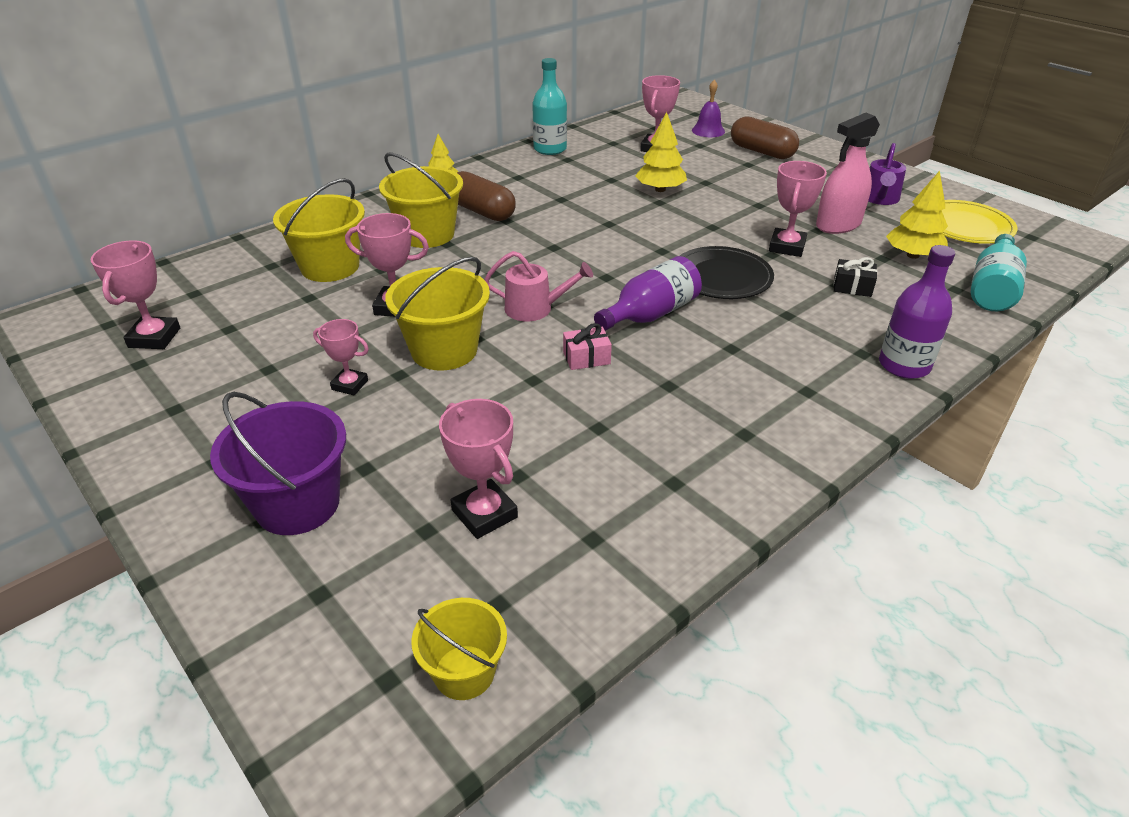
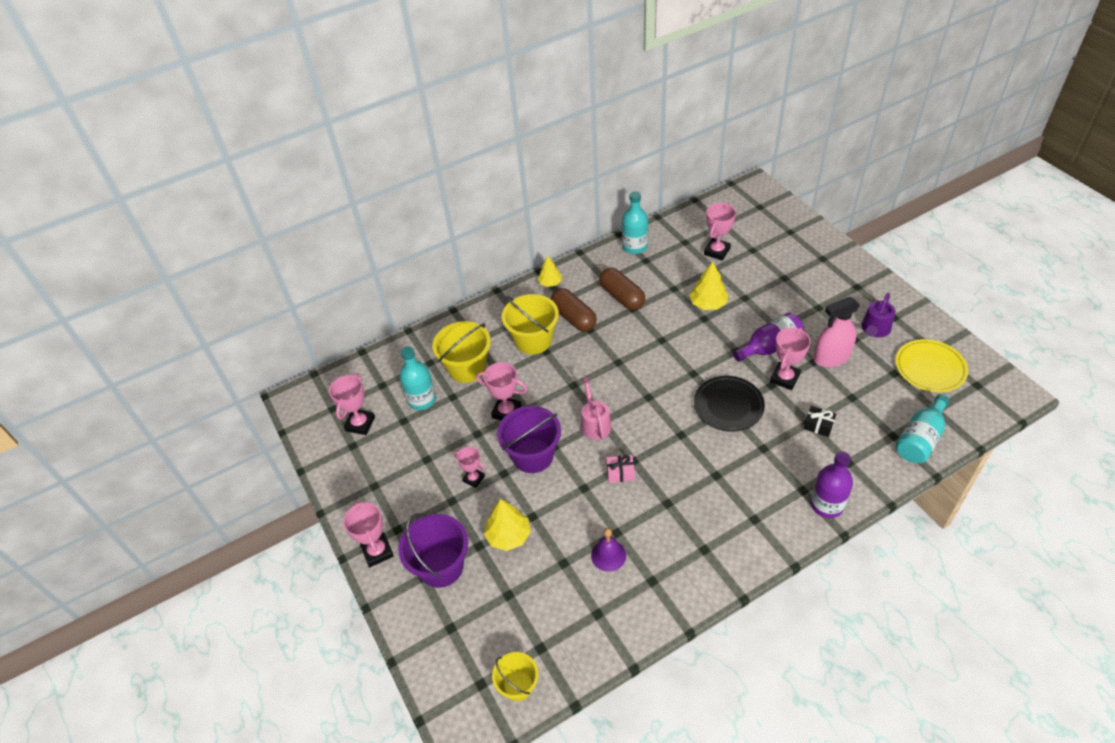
camera: 15 degrees right, 10 degrees up
(259, 304) = (422, 400): none -> turquoise bottle
(444, 350) = (532, 455): yellow bucket -> purple bucket
(484, 514) = (541, 588): pink trophy -> pink trophy (377, 551)
(534, 308) = (595, 423): pink watering can -> pink watering can turned 120 degrees counterclockwise
(650, 314) = (670, 437): purple bottle -> purple bottle (769, 347)
(708, 131) = (764, 231): purple bell -> purple bell (608, 555)
(762, 152) = (800, 262): brown capsule -> brown capsule (622, 297)
(912, 255) = (875, 397): yellow tree -> yellow tree (508, 535)

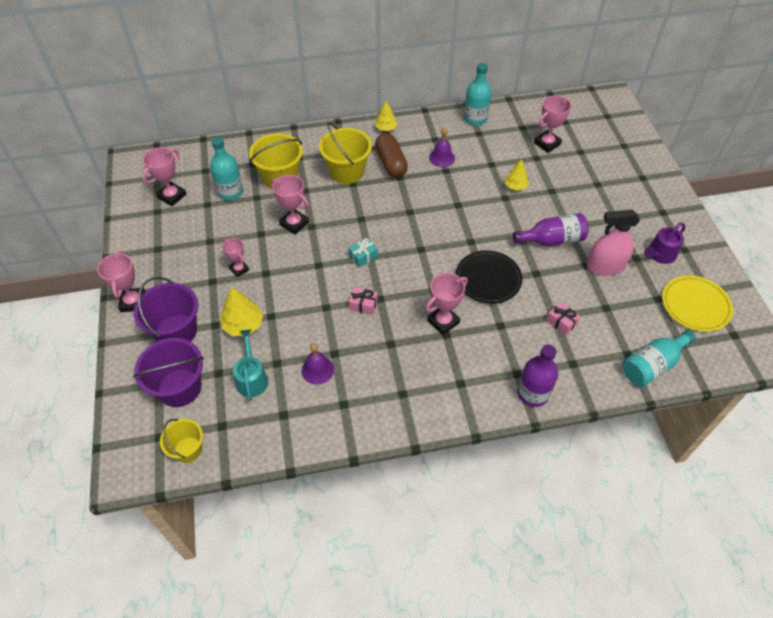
camera: 15 degrees right, 5 degrees up
(532, 455) = (297, 266): purple bucket -> purple bucket (179, 387)
(546, 588) = (252, 378): none -> turquoise watering can
(595, 423) = (363, 256): pink watering can -> turquoise gift
(622, 297) = (442, 158): brown capsule -> purple bell
(708, 304) = (515, 186): yellow tree -> yellow tree, size x0.67
(784, 378) = (551, 271): pink trophy -> pink trophy (443, 321)
(818, 425) = (561, 322): black gift -> pink gift

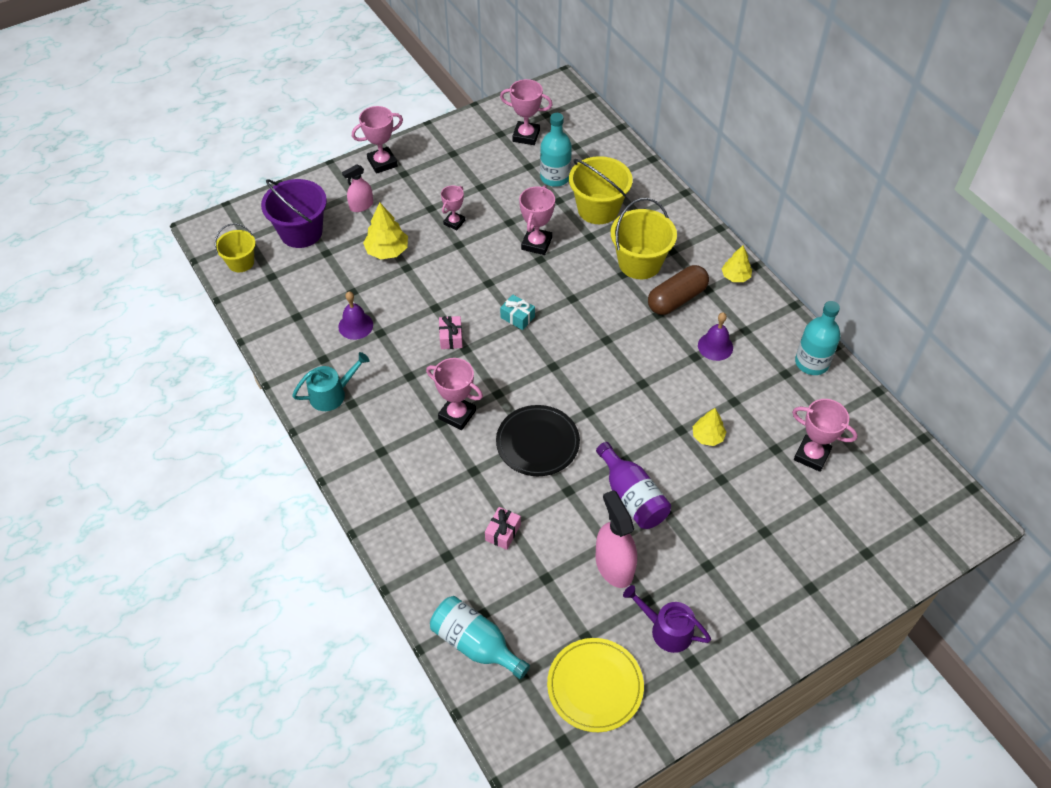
camera: 70 degrees right, 0 degrees up
(176, 331) = (361, 206): purple bucket -> pink spray bottle
(252, 378) = (328, 279): turquoise watering can -> turquoise watering can (332, 394)
(532, 393) = (391, 523): purple bottle -> none

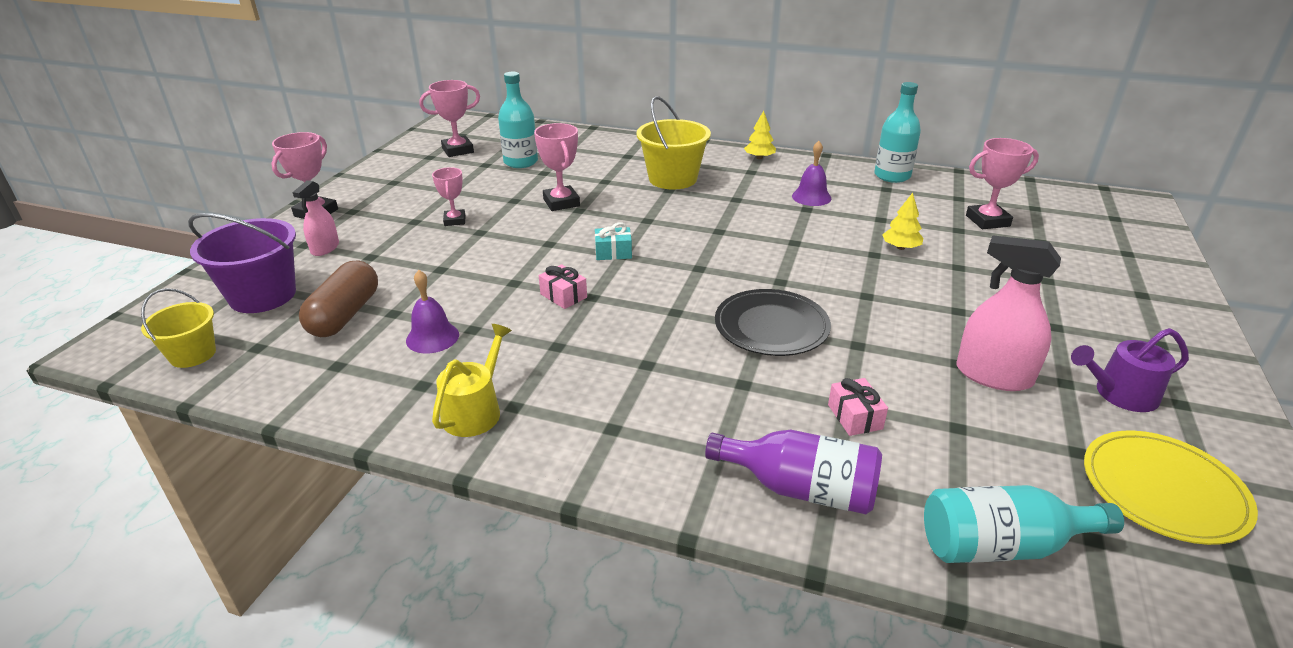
camera: 40 degrees left, 20 degrees down
(332, 394) = (475, 411): turquoise watering can -> yellow watering can
(387, 250) = (400, 266): yellow tree -> none
(457, 415) = (657, 349): pink trophy -> none
(598, 209) = (588, 165): yellow bucket -> none
(632, 497) = (917, 317): purple bottle -> purple bottle (801, 489)
(677, 299) = (736, 185): brown capsule -> brown capsule (345, 315)

